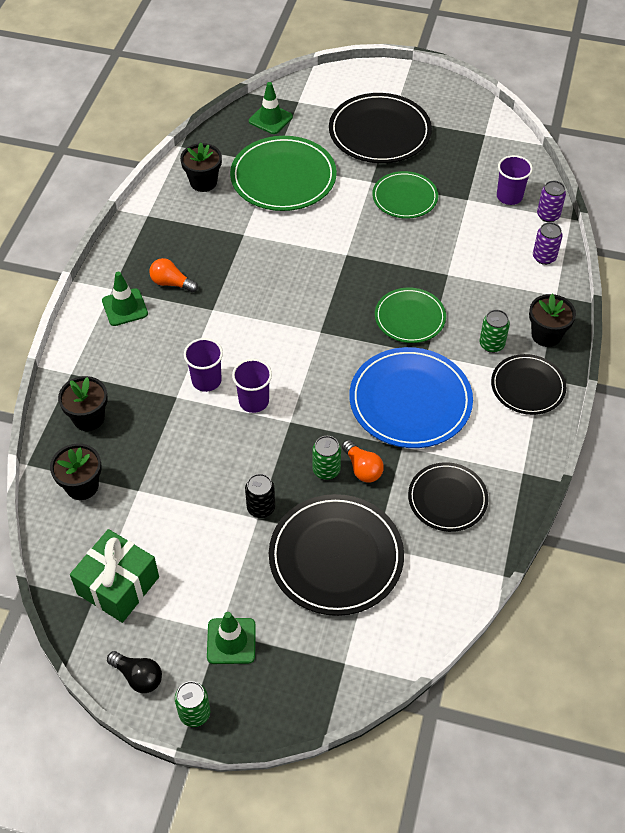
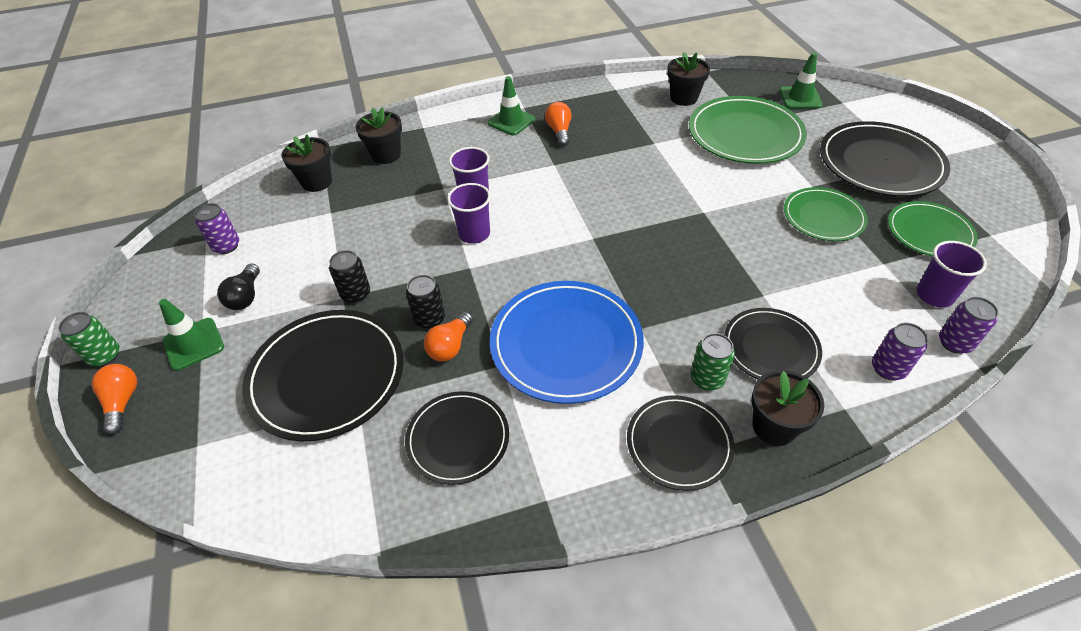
camera: 60 degrees right, 5 degrees down
(118, 585) = (226, 246): green gift -> purple can
(138, 676) = (135, 301): black light bulb -> black light bulb (246, 296)
(262, 707) = (123, 402): none -> orange light bulb
(326, 470) = (430, 319): green can -> black can
(410, 317) = (674, 292): green plate -> green plate (929, 232)
(491, 299) = (770, 348): none -> black plate

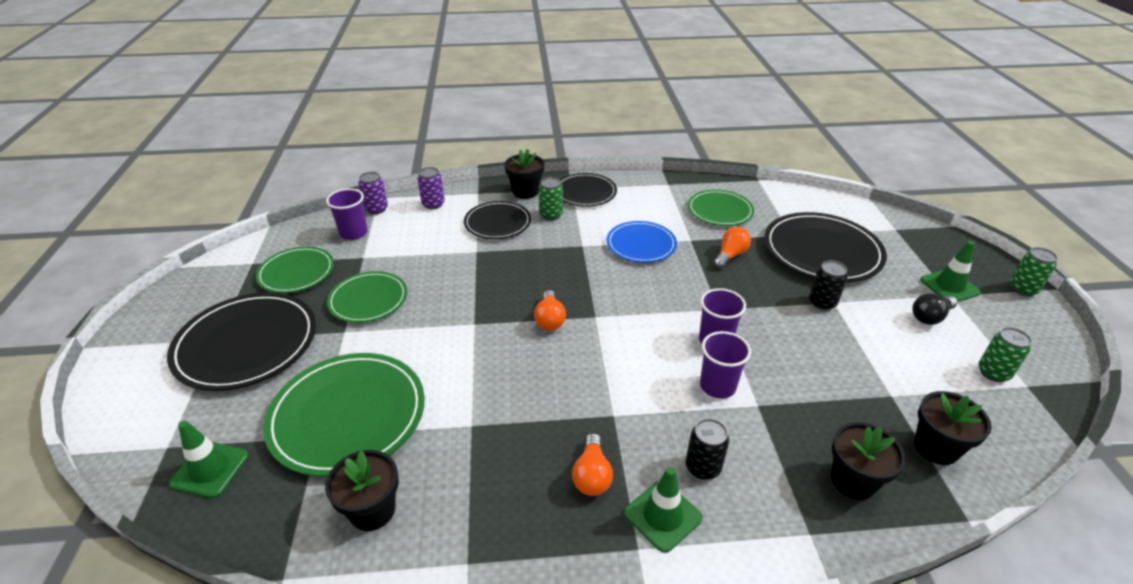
camera: 170 degrees left, 10 degrees down
(123, 402) = (974, 257): orange light bulb -> orange light bulb (550, 319)
(226, 246) = (993, 372): purple can -> green can
(246, 296) = (930, 317): black light bulb -> black light bulb turned 135 degrees counterclockwise
(430, 319) = (749, 274): black can -> black can (703, 467)
(458, 439) = (720, 210): black plate -> green plate
(566, 344) = (641, 244): blue plate -> blue plate, size x0.61

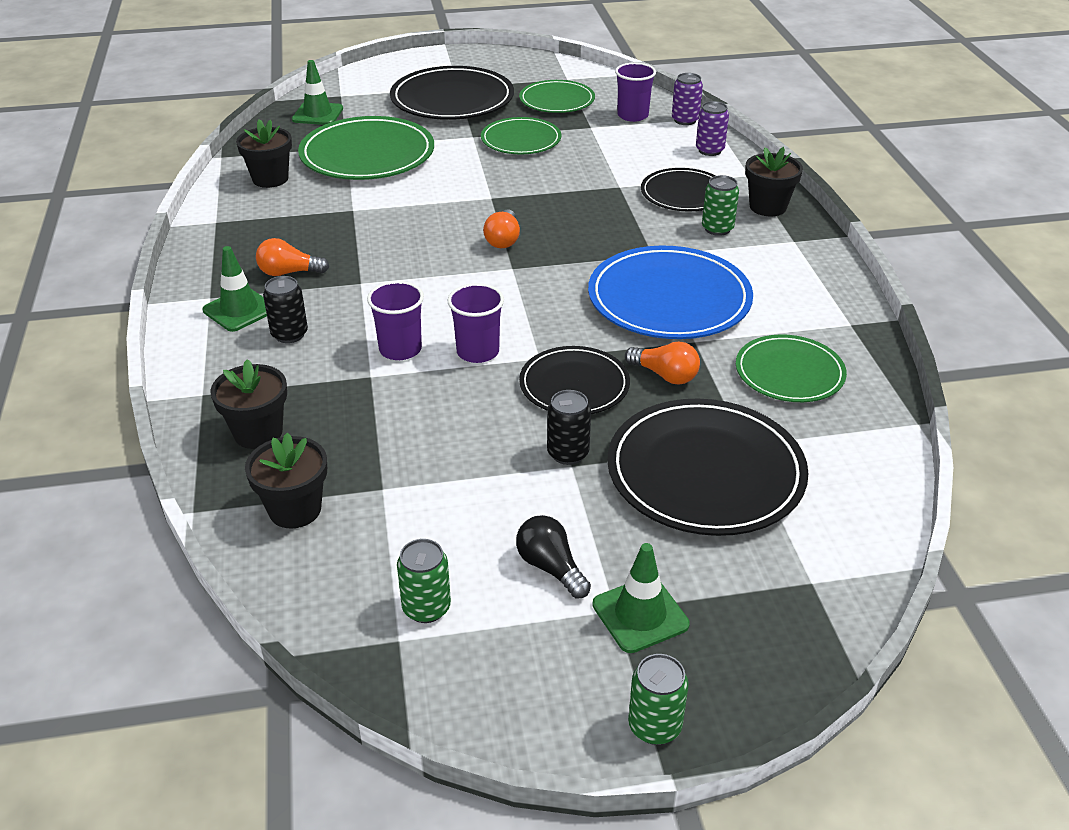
camera: 85 degrees right, 0 degrees up
(550, 319) = (503, 240): orange light bulb -> orange light bulb turned 75 degrees counterclockwise
(585, 192) = (787, 252): black plate -> black plate (574, 385)
(641, 244) = (669, 299): blue plate -> blue plate, size x1.63

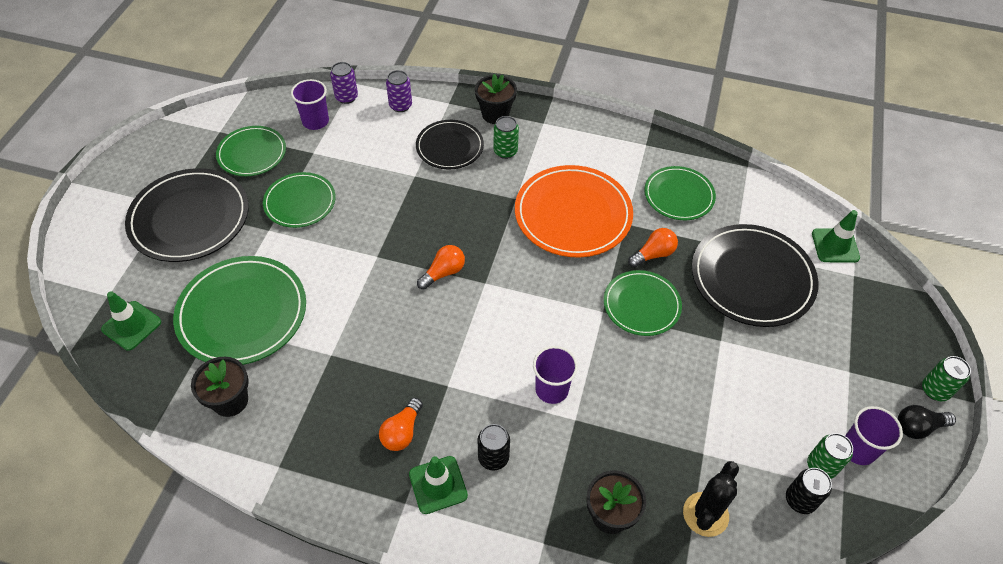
camera: 65 degrees left, 15 degrees up
(295, 509) = (705, 514): black flower pot -> black cactus
(478, 352) = (578, 343): purple cup -> purple cup (858, 449)
(503, 240) = (443, 273): orange light bulb -> orange light bulb turned 75 degrees counterclockwise
(551, 567) = (807, 388): black light bulb -> black light bulb (918, 427)
(568, 453) = (708, 337): black can -> black can (800, 500)
(574, 385) = (641, 305): black plate -> green plate
(640, 614) = (856, 361): green traffic cone -> green traffic cone (835, 246)
(669, 299) = (573, 214): blue plate -> orange plate

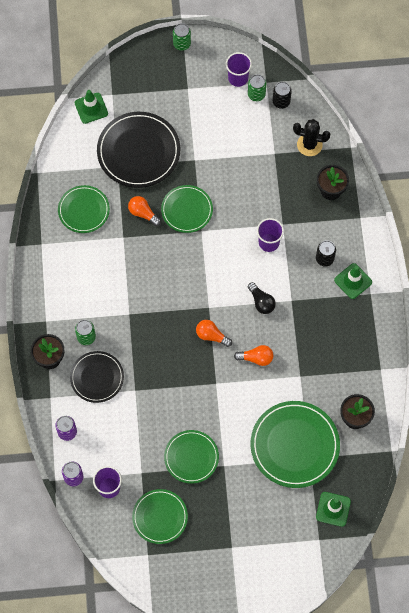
camera: 110 degrees left, 15 degrees up
(189, 218) = (236, 525): black plate -> none
(402, 432) = (331, 313): orange light bulb -> orange light bulb (256, 358)
(573, 214) = (128, 272): orange plate -> none
(918, 427) = (210, 50): black light bulb -> black light bulb (261, 302)

